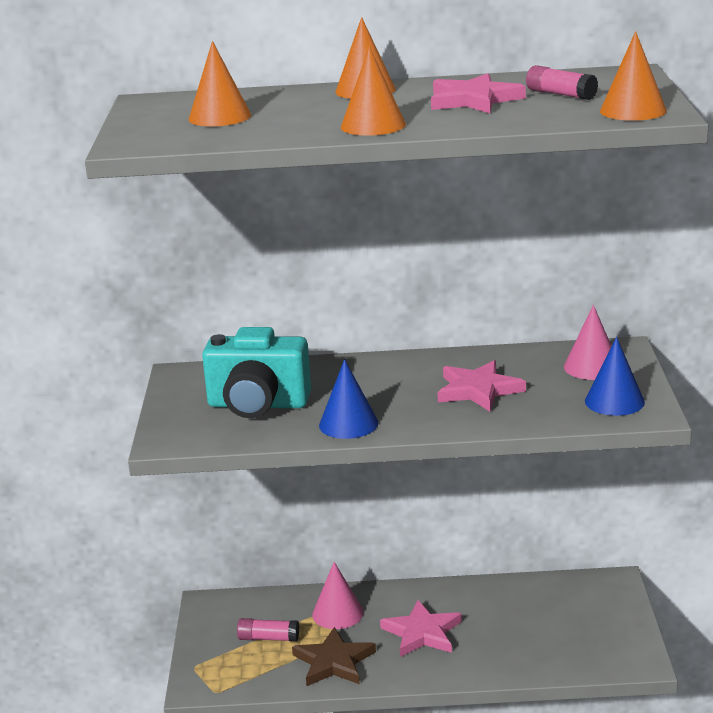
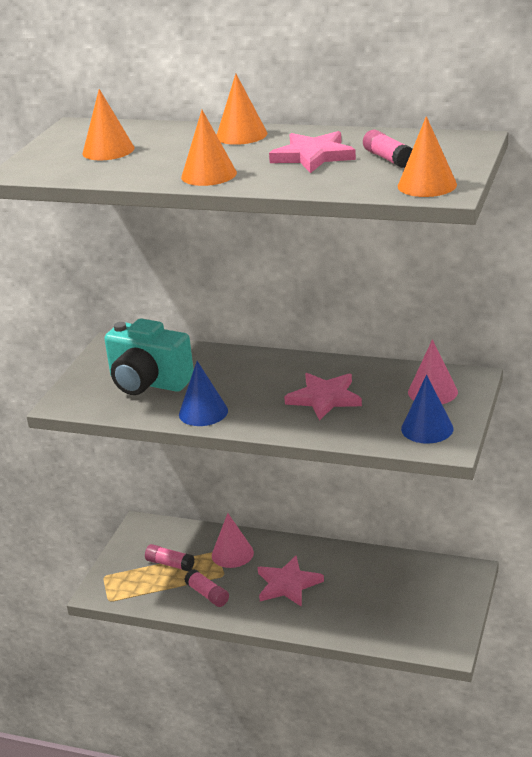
camera: 20 degrees right, 5 degrees up
(334, 662) = (207, 594): brown star -> pink glue stick

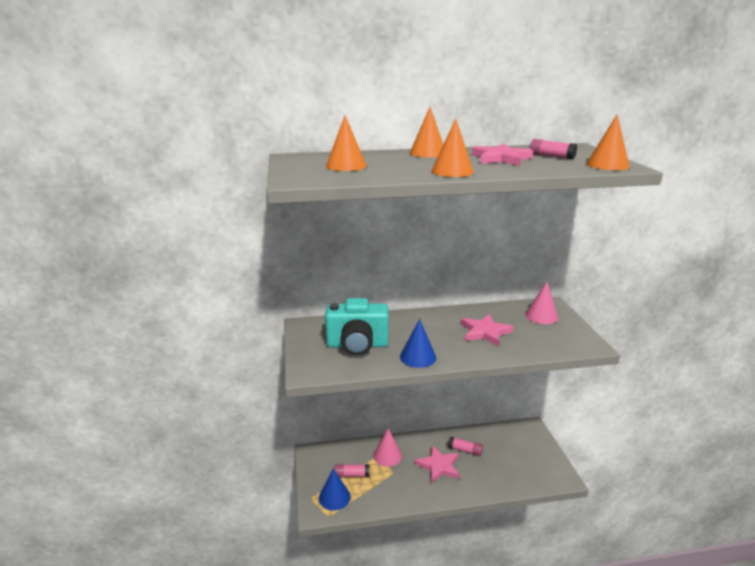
camera: 30 degrees left, 5 degrees down
(207, 594) = (393, 489): pink glue stick -> pink glue stick (465, 450)
(427, 428) = (566, 338): blue cone -> blue cone (334, 497)

